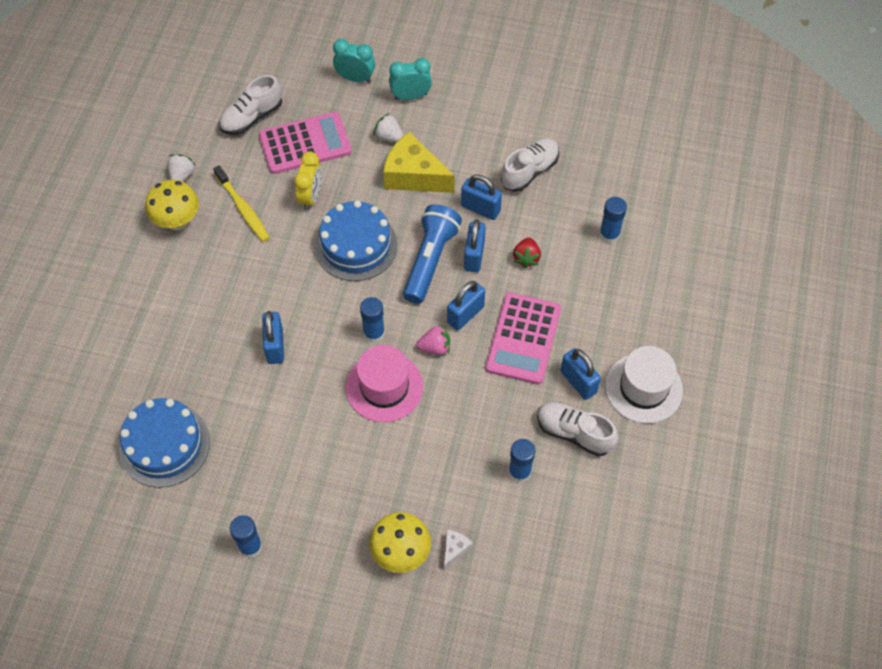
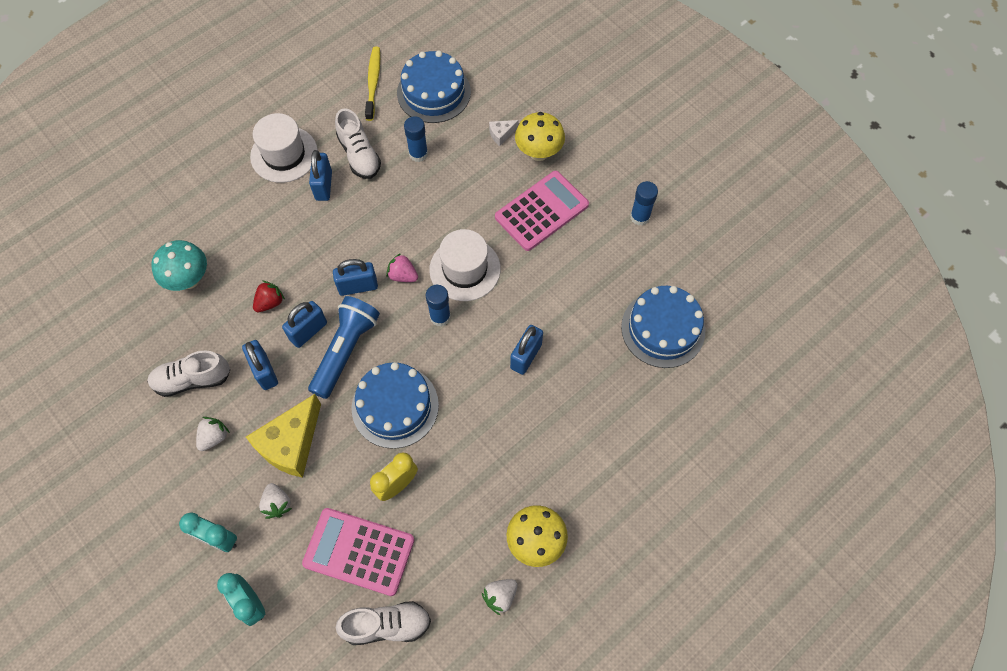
camera: 145 degrees left, 5 degrees up
(243, 208) = (466, 514): yellow toothbrush -> yellow toothbrush (373, 83)
(384, 387) = (465, 269): pink hat -> white hat
(414, 175) = (291, 444): yellow cheese -> yellow cheese turned 60 degrees clockwise
(430, 260) = (346, 351): blue flashlight -> blue flashlight turned 150 degrees clockwise
(474, 147) = (214, 437): none -> white strawberry
(523, 339) = (332, 240): pink calculator -> pink calculator (541, 211)
(563, 552) = (433, 92): none -> blue cake
(609, 234) = (189, 279): blue glue stick -> turquoise mushroom

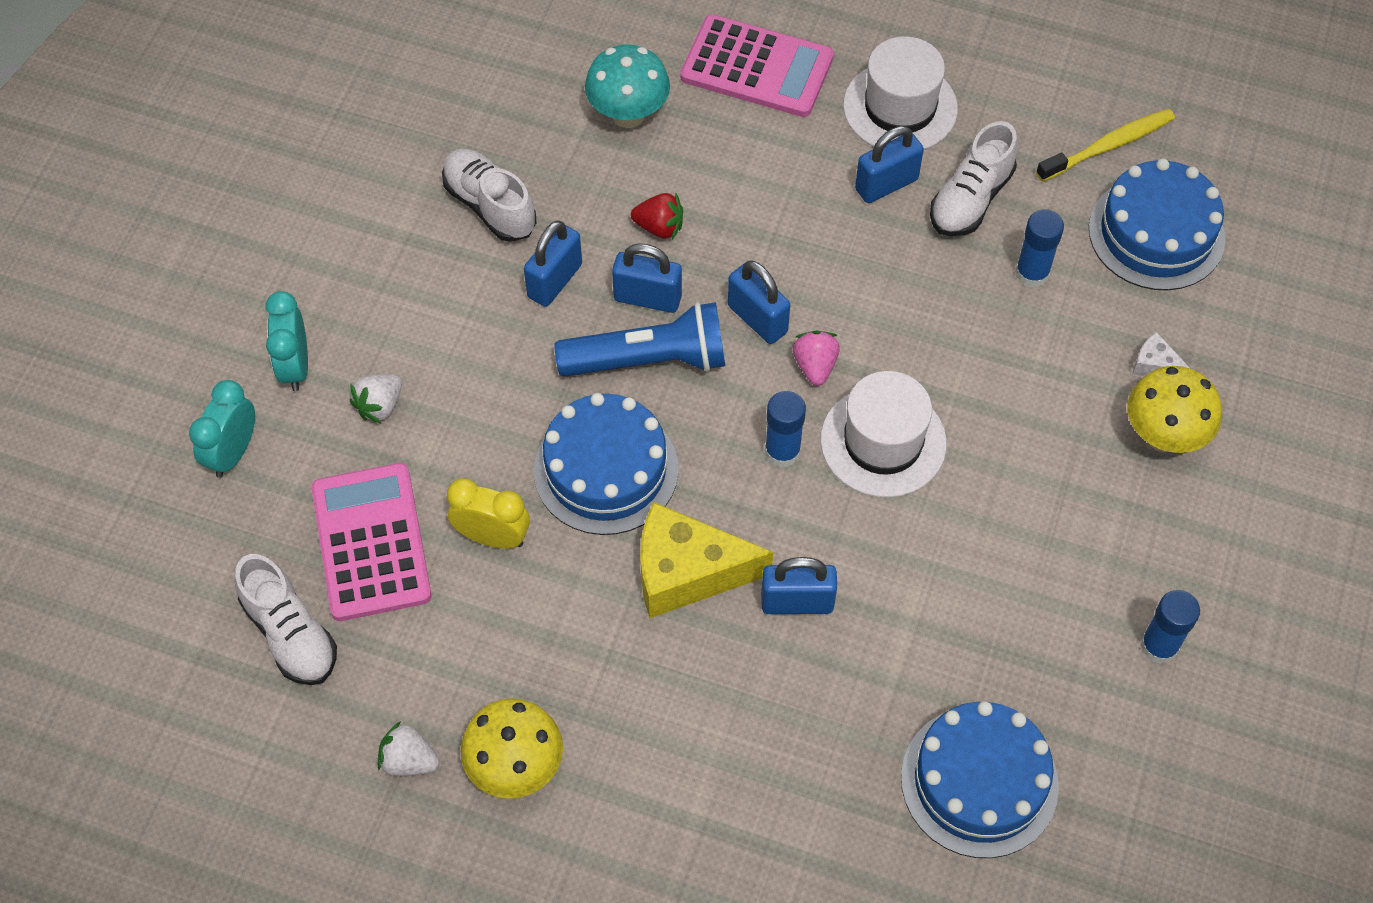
camera: 60 degrees right, 5 degrees down
(214, 437) = (427, 278): white strawberry -> none
(291, 444) = (471, 373): yellow cheese -> yellow cheese (687, 572)
(541, 211) = (1061, 495): pink calculator -> pink calculator (757, 67)

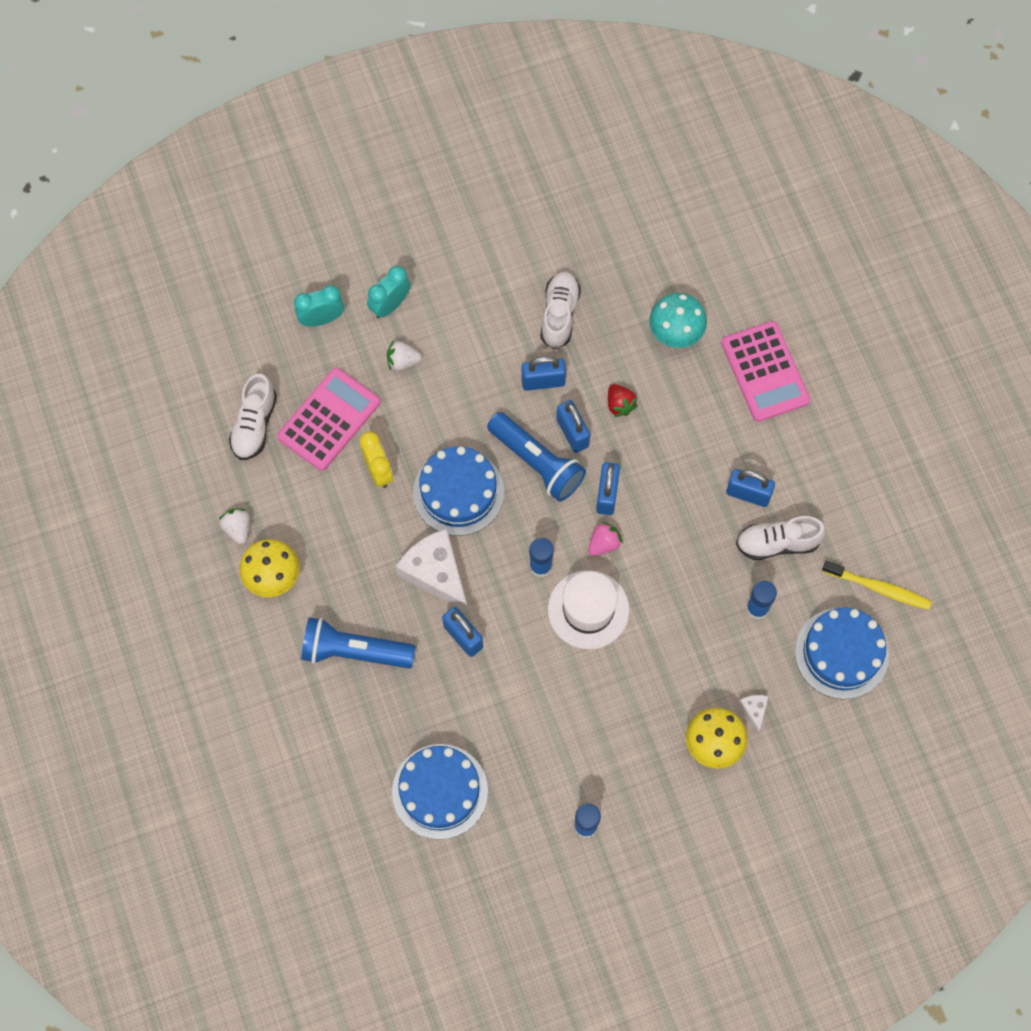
camera: 50 degrees right, 10 degrees up
(687, 572) = (435, 573): yellow cheese -> white cheese
(704, 743) = (354, 651): none -> blue flashlight
(900, 107) = (805, 463): white hat -> none

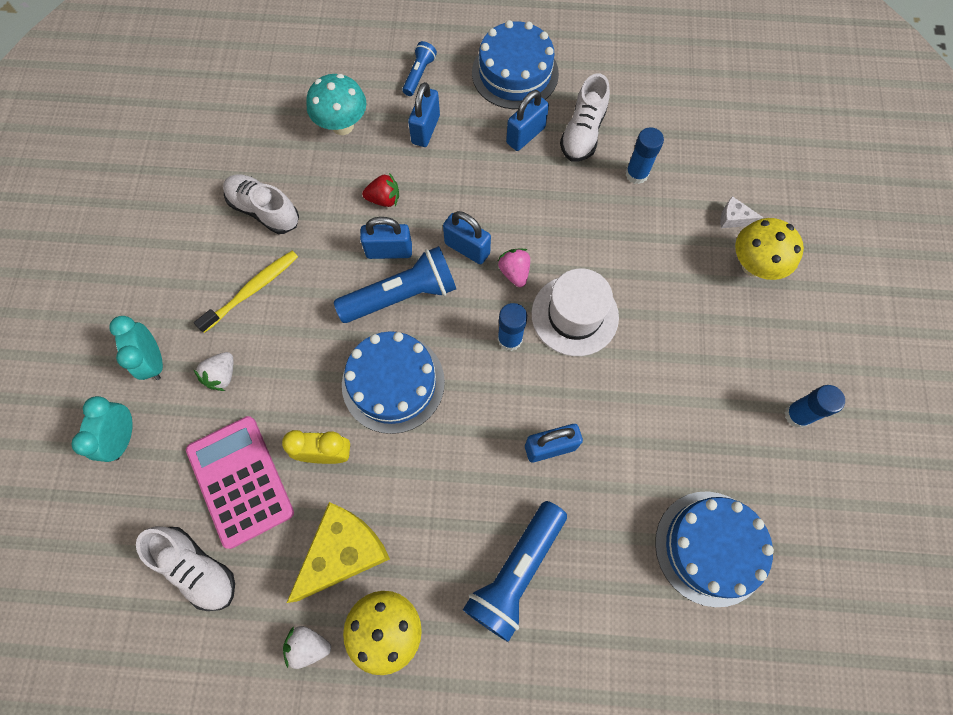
camera: 65 degrees left, 0 degrees up
(312, 520) = (344, 552): none -> yellow cheese
(435, 573) = (469, 445): white cheese -> none
(543, 381) = (322, 254): blue padlock -> blue padlock (425, 130)
(765, 372) = (419, 75): pink calculator -> blue flashlight
(841, 653) = (706, 129): blue cake -> blue cake (515, 73)
(878, 588) = (658, 78): yellow toothbrush -> yellow toothbrush (252, 290)

